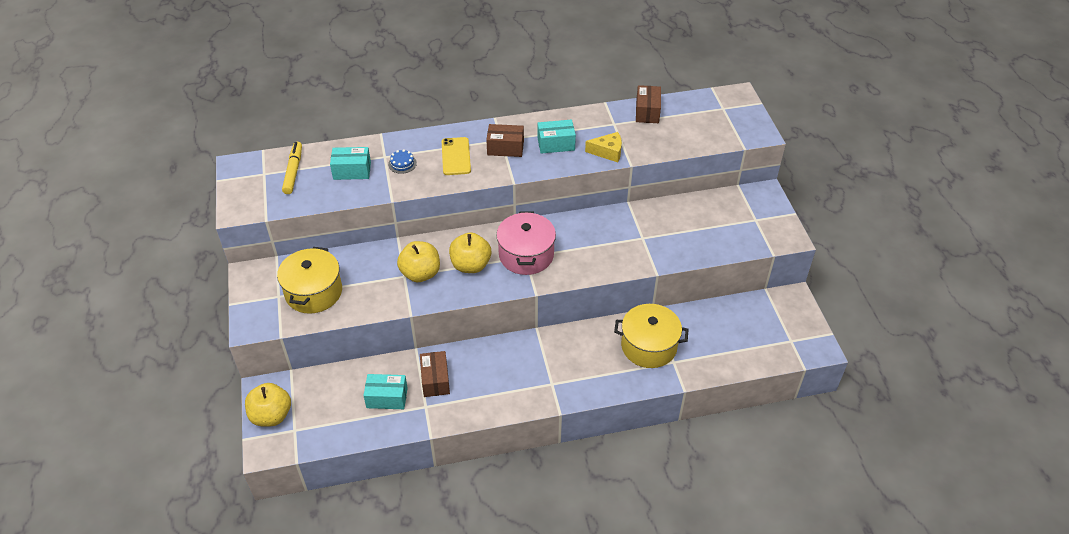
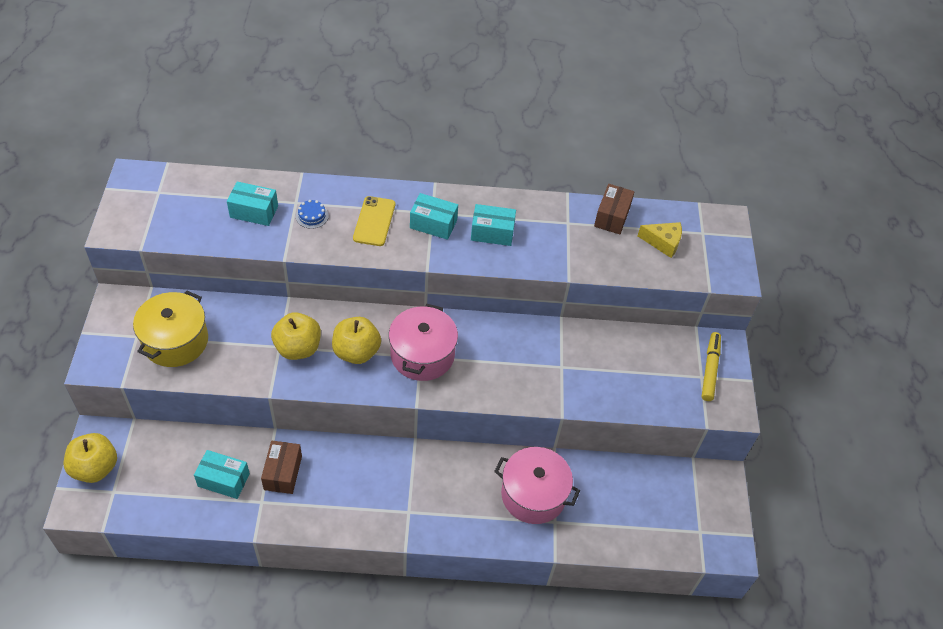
camera: 10 degrees right, 5 degrees up
(293, 171) = (191, 197): yellow marker -> yellow marker (710, 369)
(505, 148) = (433, 224): brown box -> turquoise box
(608, 152) = (548, 257): yellow cheese -> yellow cheese (663, 242)
(649, 346) = (533, 494): yellow pot -> pink pot

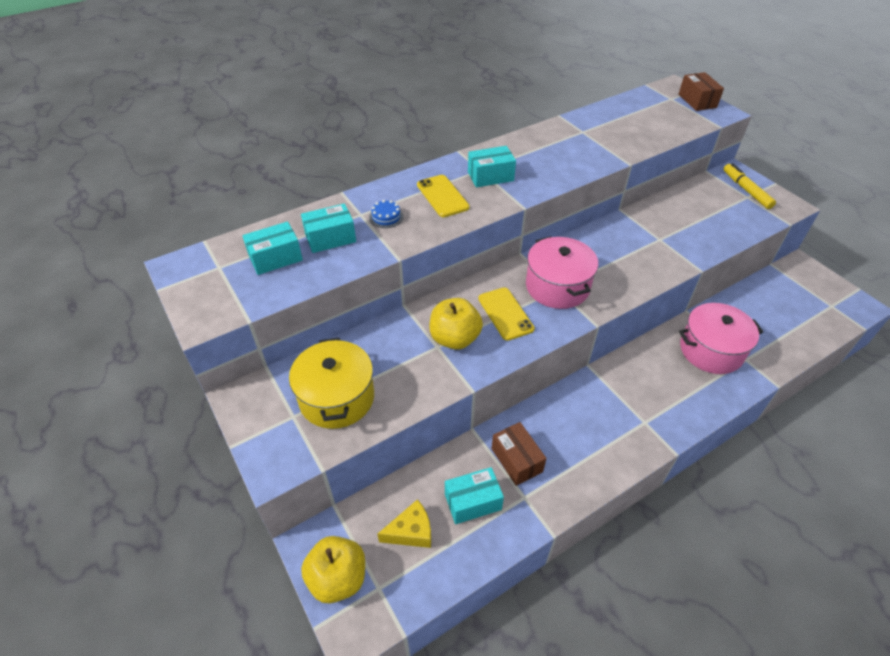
camera: 30 degrees left, 5 degrees down
(356, 352) = (505, 314): yellow apple -> yellow phone
(492, 233) = (540, 161): turquoise box -> turquoise box (275, 258)
(612, 216) = (605, 115): brown box -> brown box (697, 101)
(663, 242) = (656, 114): yellow cheese -> yellow cheese (411, 531)

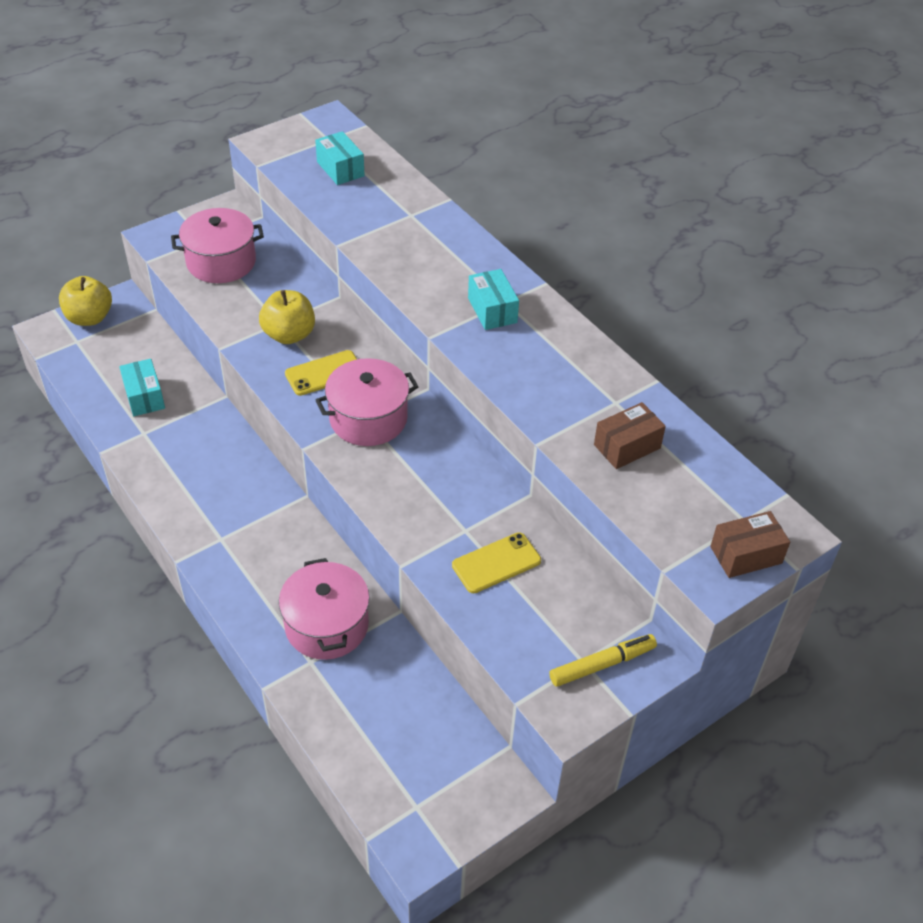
camera: 85 degrees right, 0 degrees up
(330, 238) = (371, 199): turquoise box -> none
(337, 398) = (221, 262): yellow pot -> pink pot
(386, 217) = (407, 232): blue cake -> none
(411, 531) = (122, 357): yellow cheese -> none
(442, 196) = (448, 272): yellow phone -> yellow phone (496, 563)
(516, 460) = (185, 428): brown box -> brown box (627, 446)

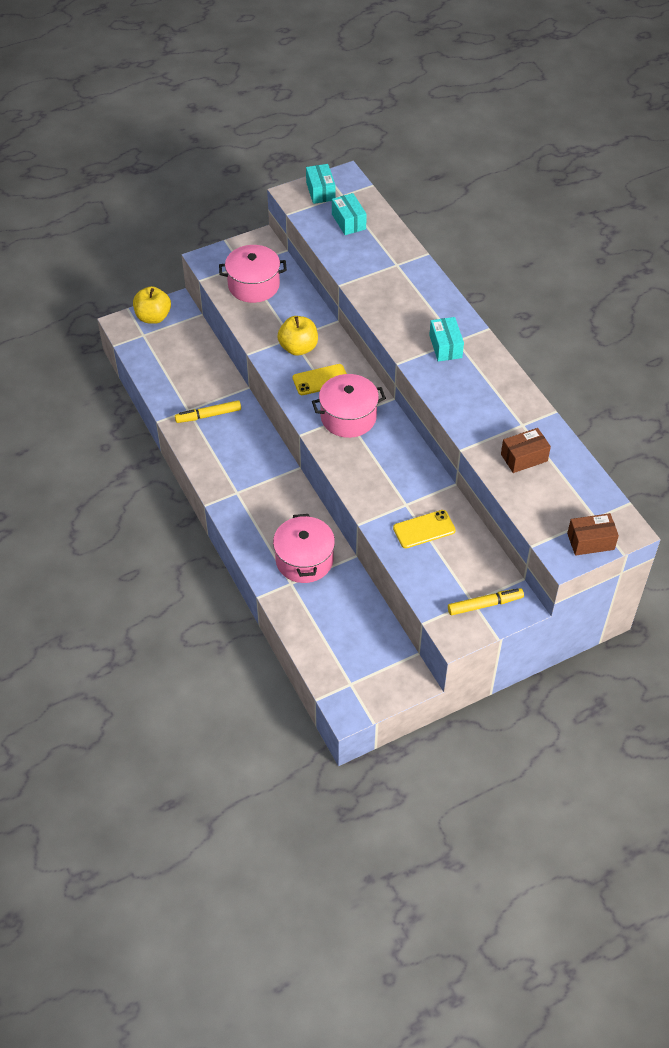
camera: 10 degrees right, 5 degrees up
(144, 397) = (190, 382): turquoise box -> turquoise box (320, 191)
(173, 437) = (208, 415): none -> yellow marker

